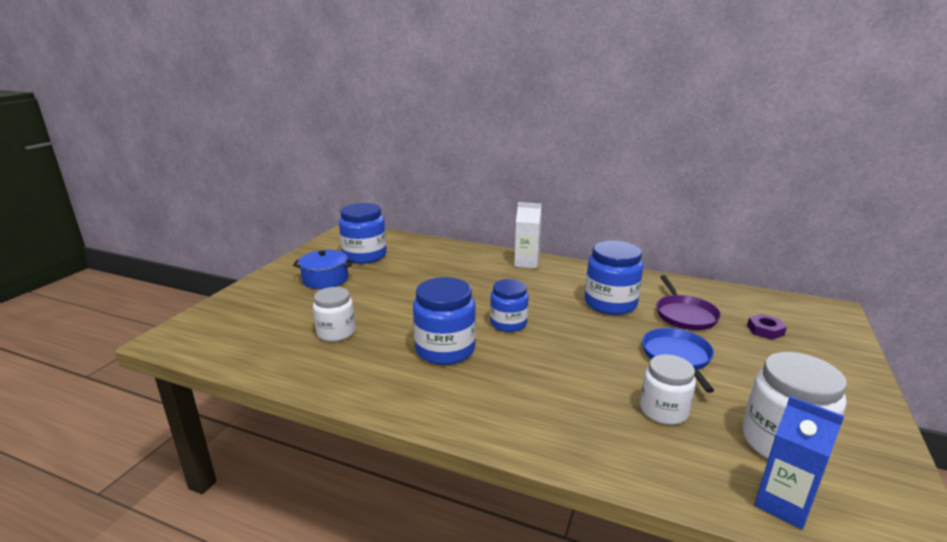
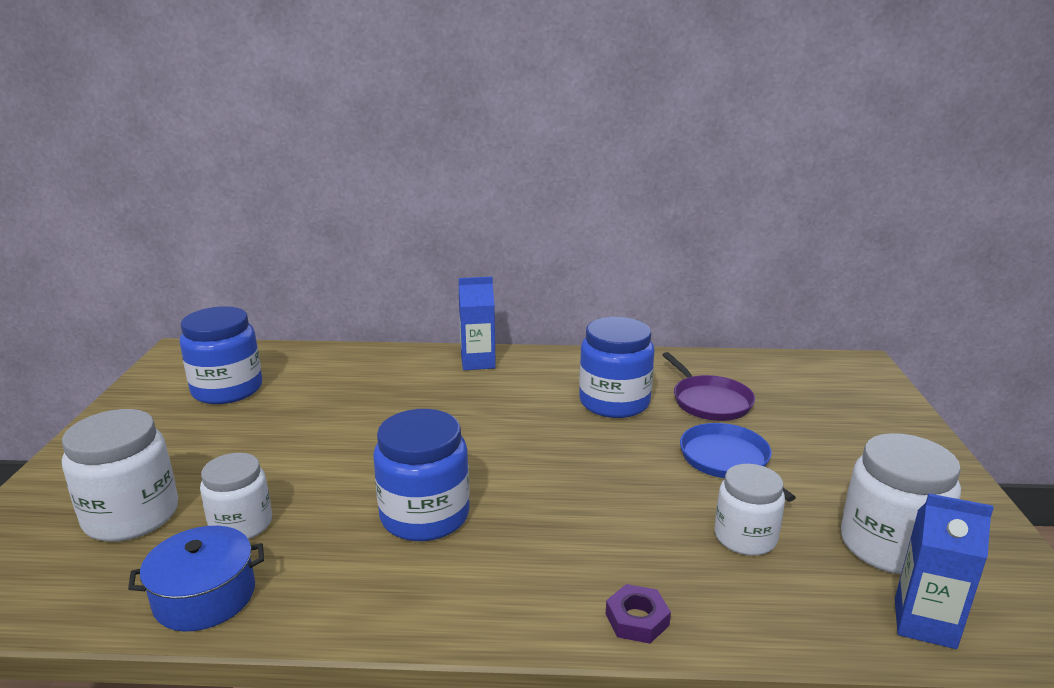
camera: 20 degrees left, 0 degrees up
(281, 316) = (131, 516): none -> white jar
(325, 279) = (180, 440): blue pot -> blue pot (205, 596)
(508, 323) = (495, 457): blue jar -> none
(526, 263) = (478, 362): white carton -> blue carton
(765, 330) = (806, 404): purple nut -> purple nut (637, 619)

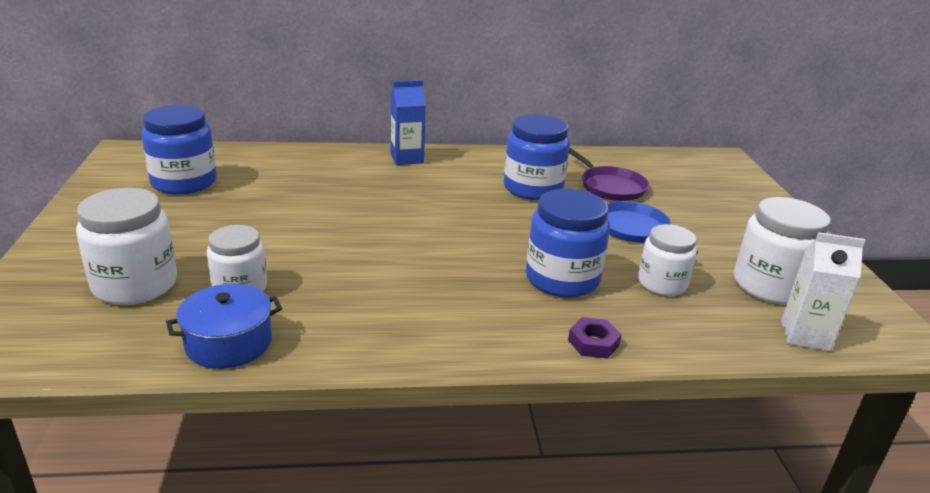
camera: 10 degrees left, 5 degrees up
(425, 516) = (399, 276): blue jar -> blue jar (562, 279)
(924, 623) = (805, 335): blue carton -> white carton

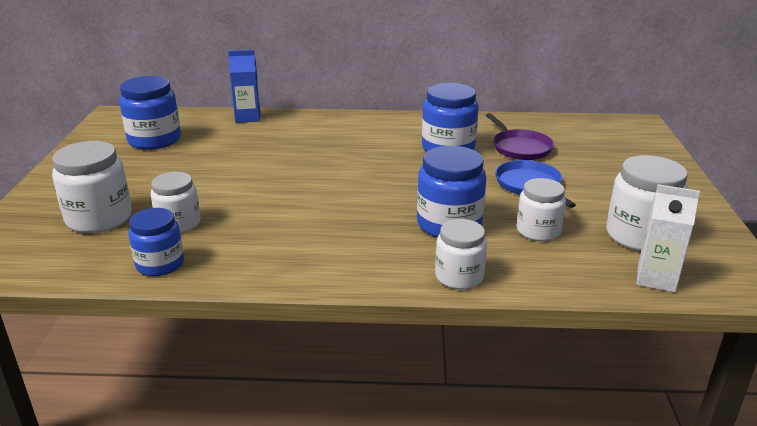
camera: 10 degrees right, 0 degrees up
(229, 343) = (160, 264): blue pot -> blue jar
(407, 158) = (344, 122): blue carton -> blue carton (248, 117)
(593, 343) = (459, 276): purple nut -> white jar

